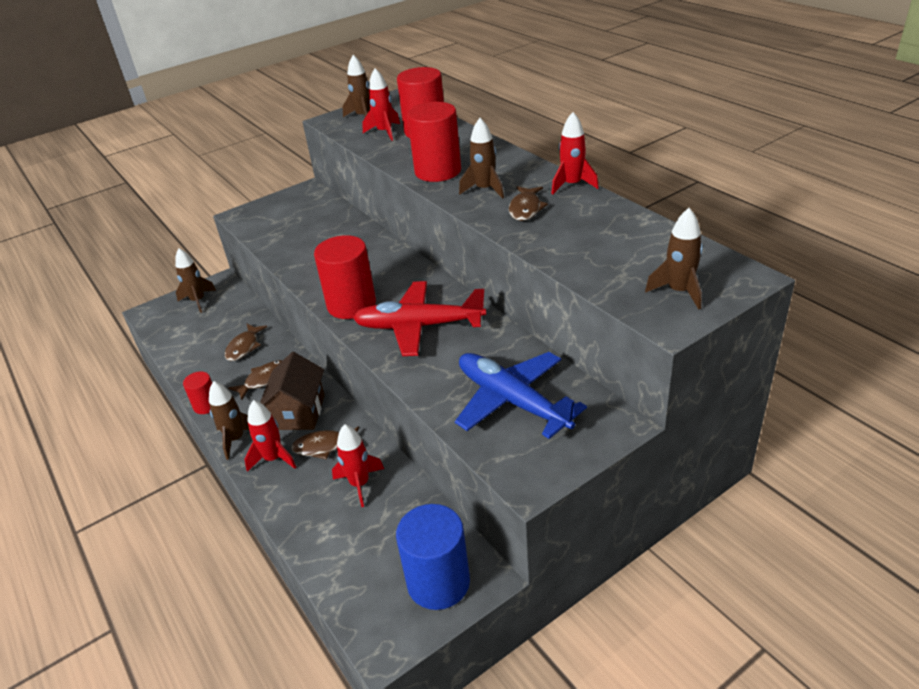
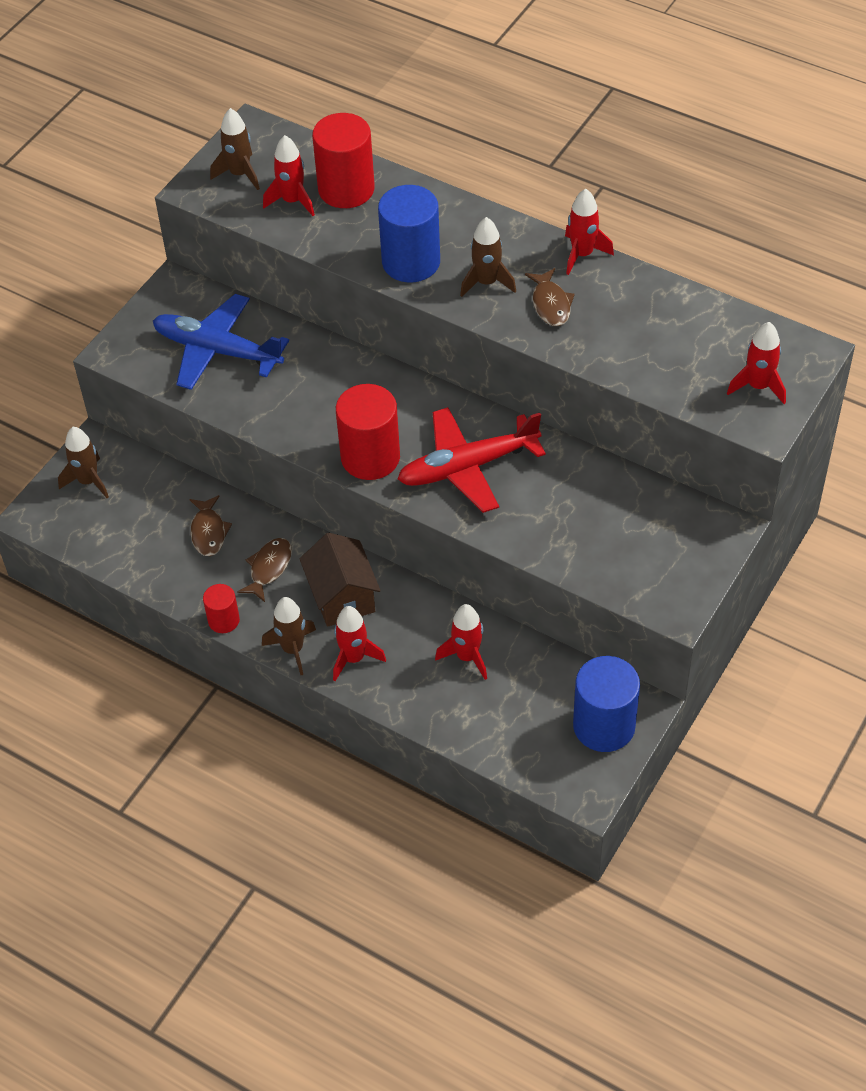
camera: 25 degrees left, 15 degrees up
(324, 446) = (400, 628): brown fish -> none
(438, 171) = (411, 262): red cylinder -> blue cylinder
(513, 401) = (618, 531): blue plane -> blue plane (218, 351)
(679, 291) = (758, 386): brown rocket -> red rocket

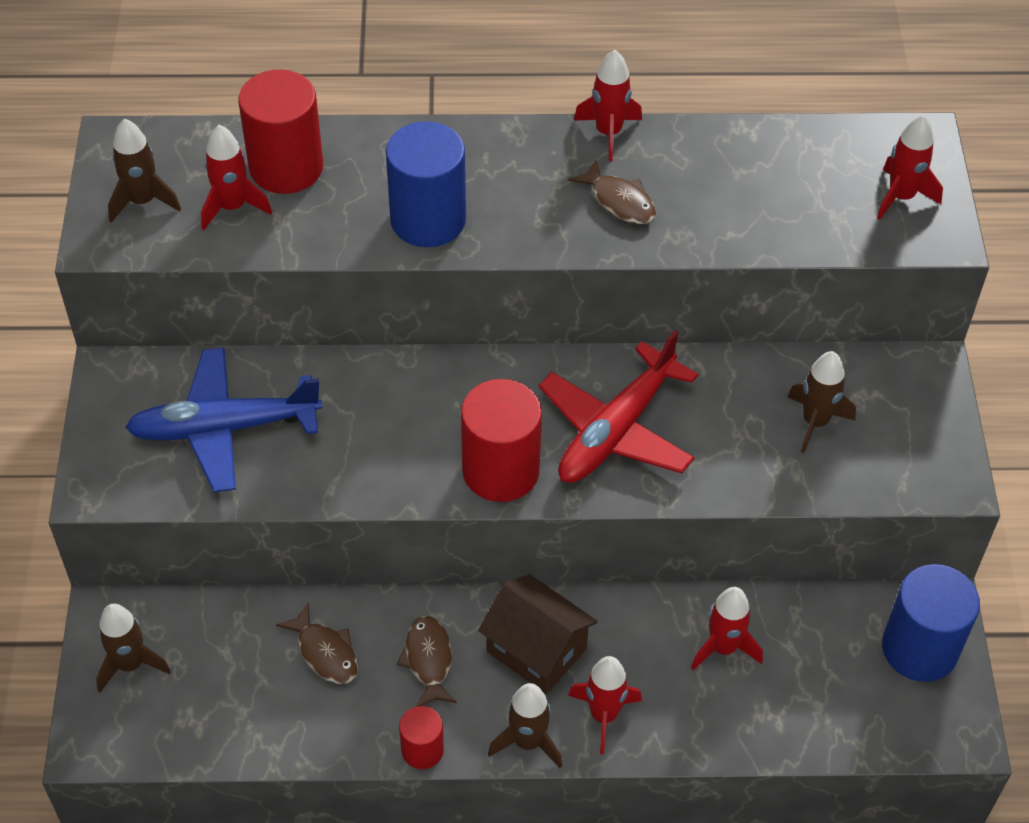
camera: 35 degrees left, 0 degrees up
(486, 282) = (531, 207): brown rocket -> brown rocket (815, 422)

